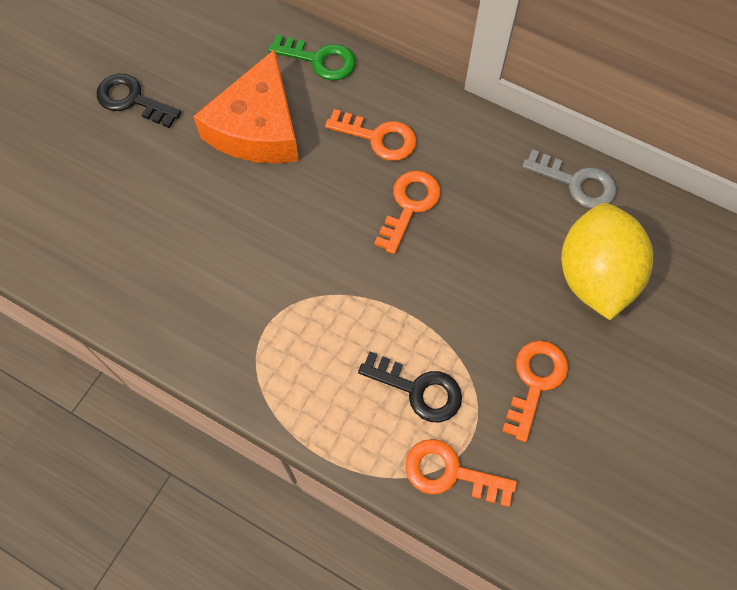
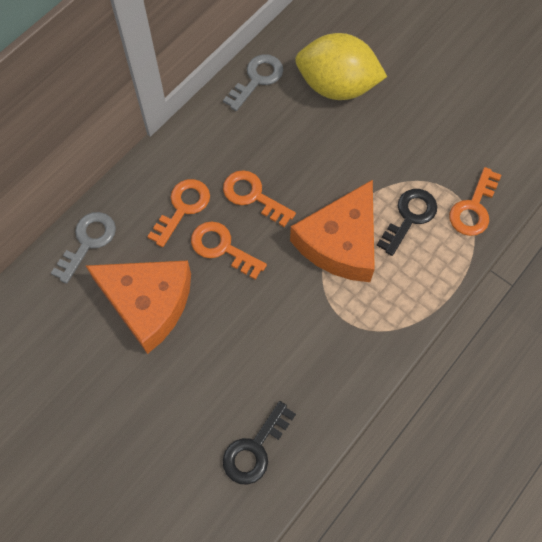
camera: 80 degrees left, 0 degrees up
(132, 100) = (87, 414): black key -> black key (255, 449)
(319, 60) = (88, 242): green key -> grey key
(366, 311) = (340, 242): none -> orange cheese
(535, 382) = (412, 141): orange key -> orange key (222, 248)

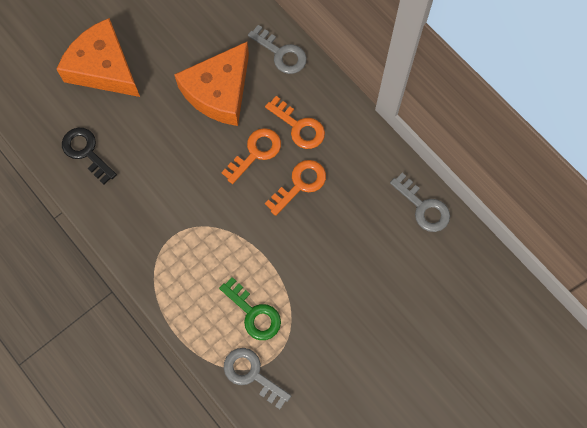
camera: 100 degrees right, 5 degrees up
(337, 86) = (405, 279): yellow lemon -> none
(340, 242) = (241, 248): orange cheese -> orange cheese (103, 67)
(409, 217) = (254, 313): black key -> green key
(473, 208) = (252, 374): orange key -> grey key

